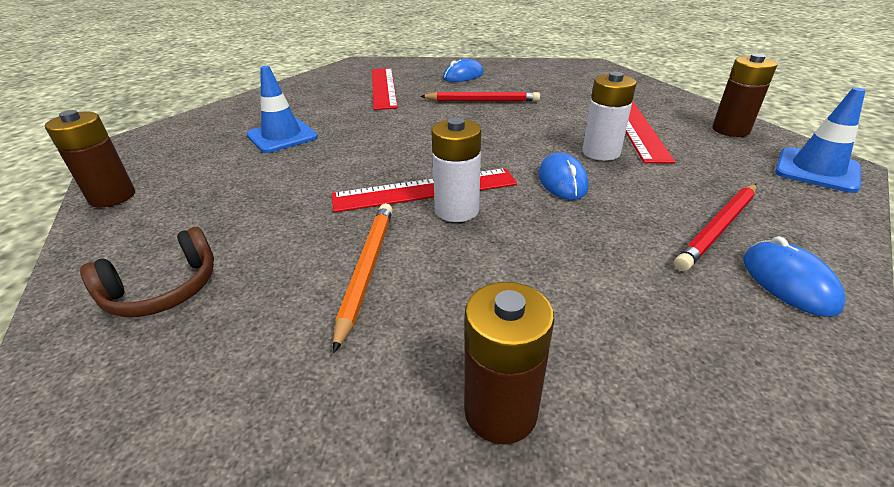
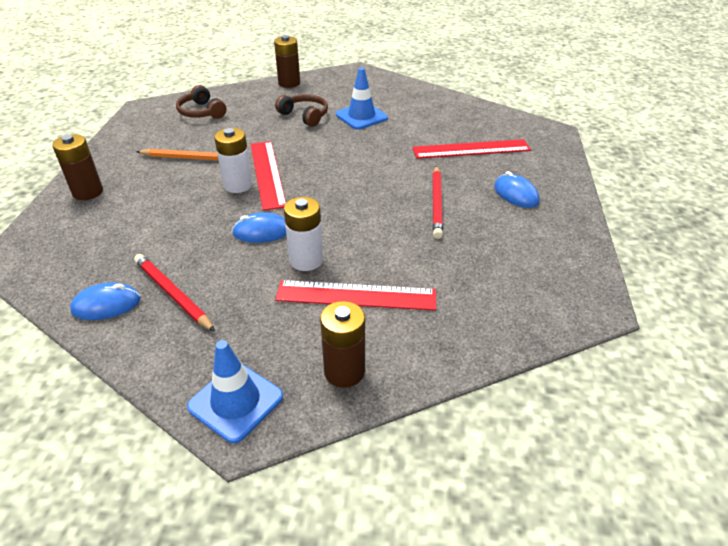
camera: 90 degrees right, 5 degrees up
(255, 174) = (304, 116): none -> brown headphones

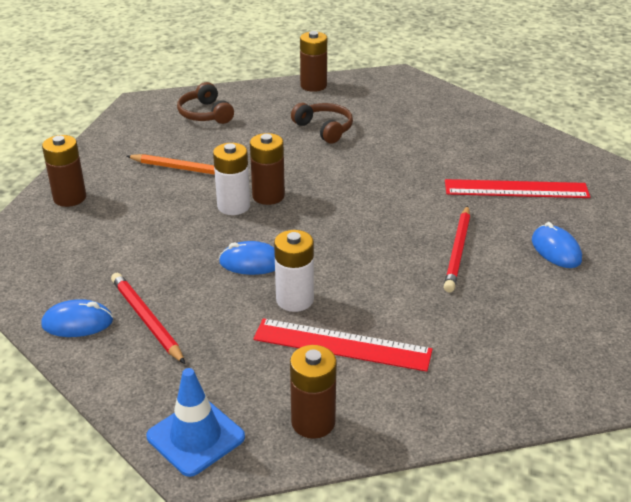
camera: 10 degrees right, 5 degrees down
(267, 174) = (268, 196): red ruler -> brown battery
(361, 116) = (392, 136): blue traffic cone -> none

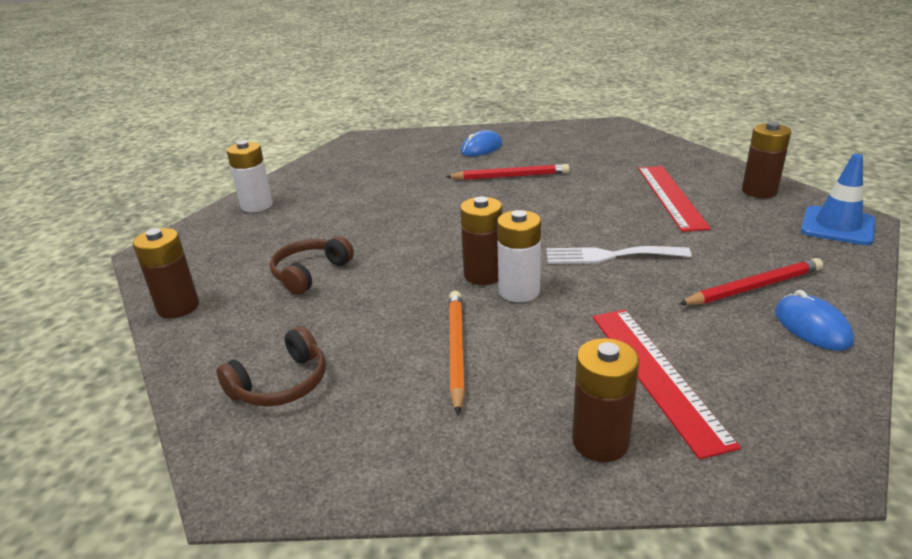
camera: 105 degrees left, 5 degrees down
(146, 319) = (753, 287): red pencil -> red pencil turned 150 degrees counterclockwise
(251, 262) = (609, 256): blue mouse -> white fork
(294, 300) = (640, 224): white battery -> white battery (257, 205)
(516, 189) = (400, 168): red ruler -> red ruler (656, 375)

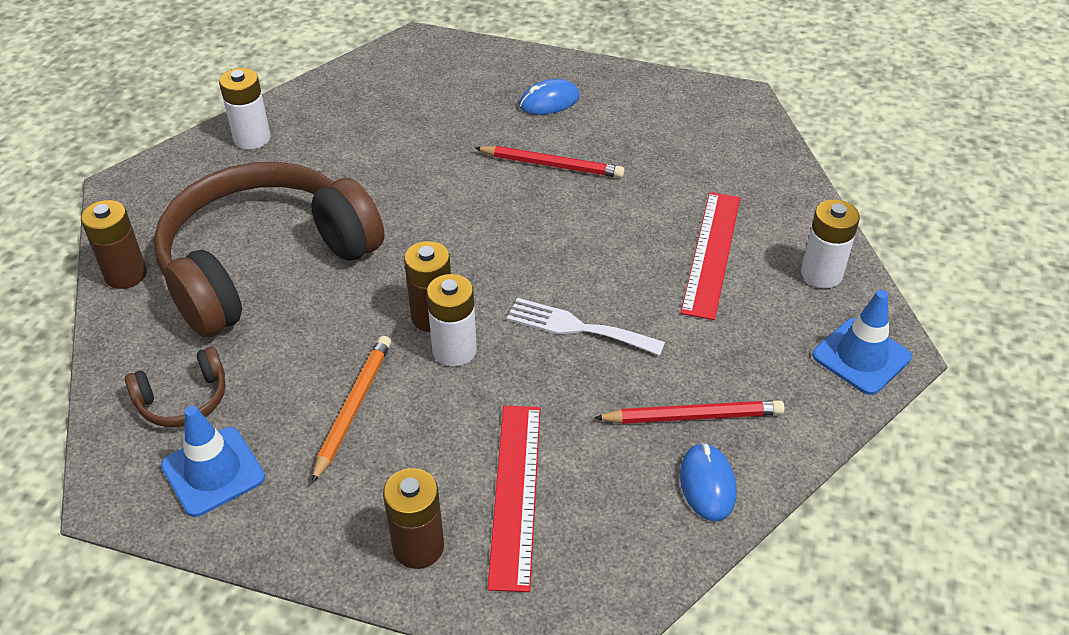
camera: 15 degrees right, 15 degrees up
(310, 273) = (265, 263): brown headphones -> brown headphones, size x2.47
(344, 434) = (213, 471): none -> blue traffic cone
(759, 191) = (821, 274): brown battery -> white battery

